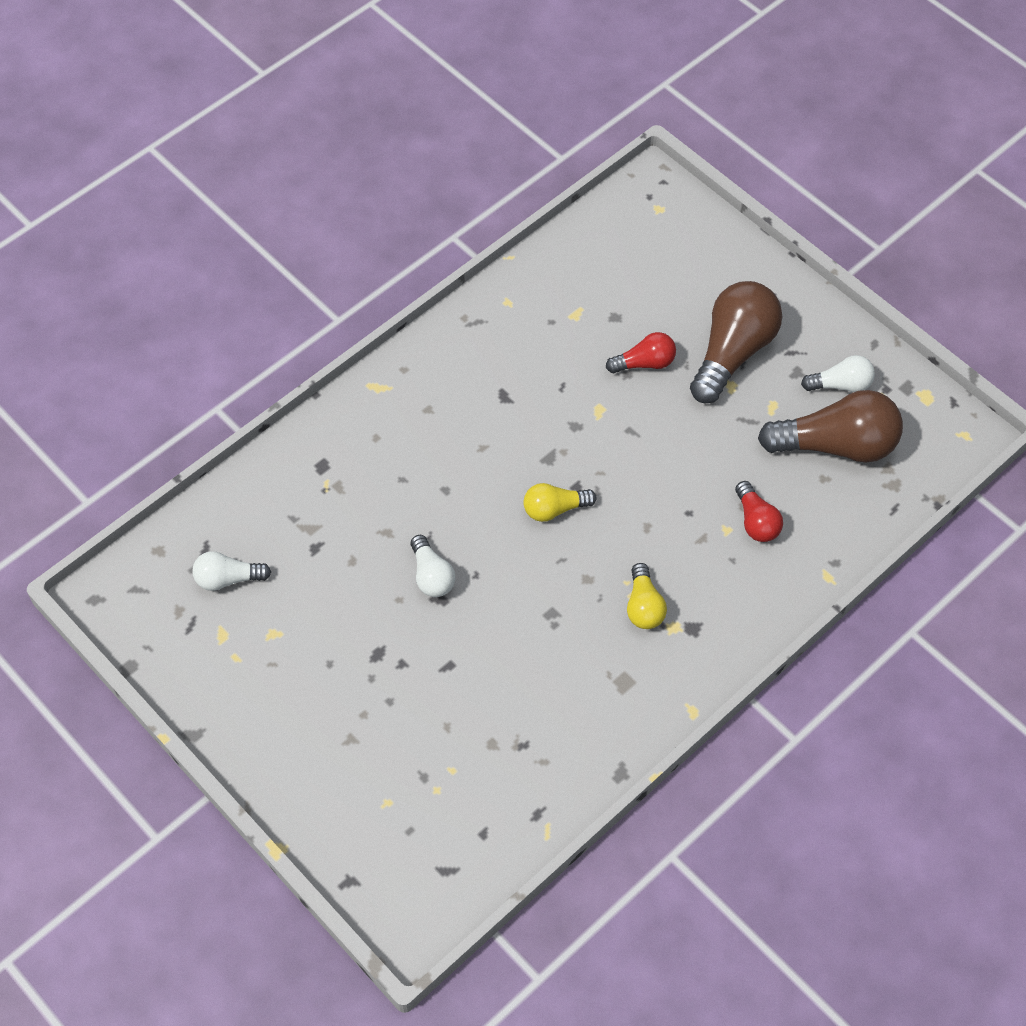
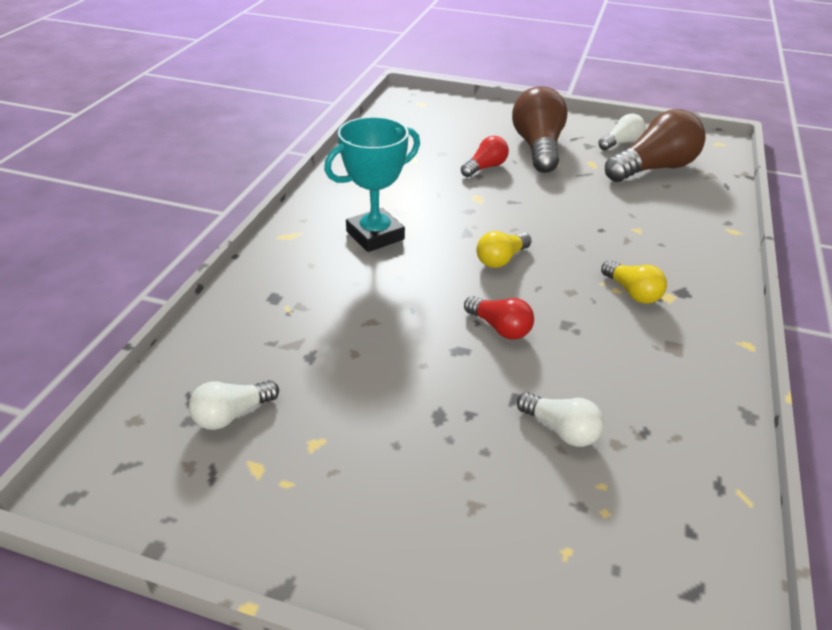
camera: 30 degrees left, 20 degrees down
(431, 576) = (439, 337): white light bulb -> white light bulb (561, 430)
(458, 423) = (375, 235): none -> turquoise trophy
(756, 521) = (651, 219): red light bulb -> red light bulb (500, 328)

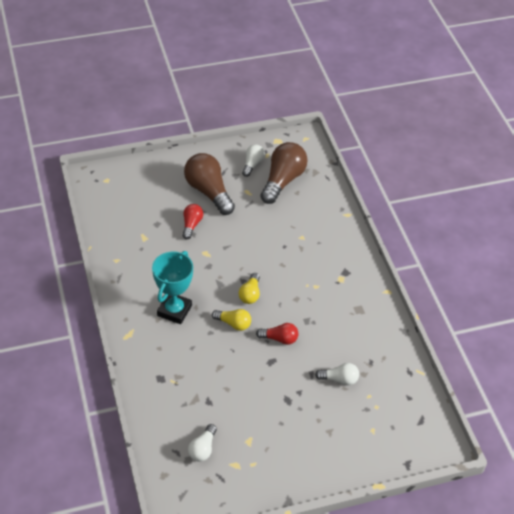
camera: 35 degrees left, 10 degrees up
(632, 292) = (324, 284): yellow light bulb -> yellow light bulb (233, 323)

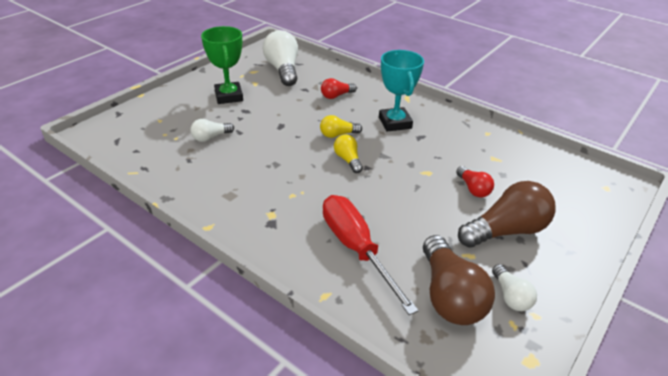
camera: 145 degrees right, 10 degrees down
(203, 448) = (283, 70): white light bulb -> white light bulb, size x1.90
(209, 192) = (506, 231): brown light bulb -> brown light bulb turned 45 degrees counterclockwise
(279, 339) = (288, 141): red light bulb -> red light bulb (336, 96)
(289, 432) = (229, 96): none -> green trophy
(307, 228) = (356, 249): none -> red screwdriver

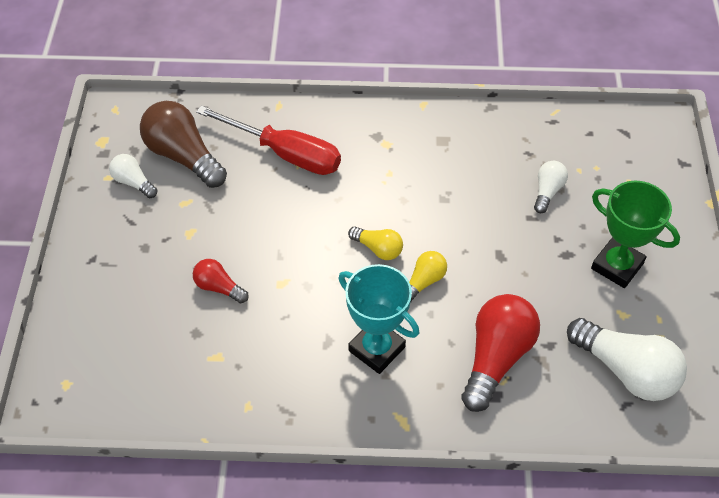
camera: 145 degrees right, 15 degrees up
(336, 96) = (496, 358): red light bulb -> red light bulb, size x1.90
(506, 231) = (162, 249): brown light bulb -> none

